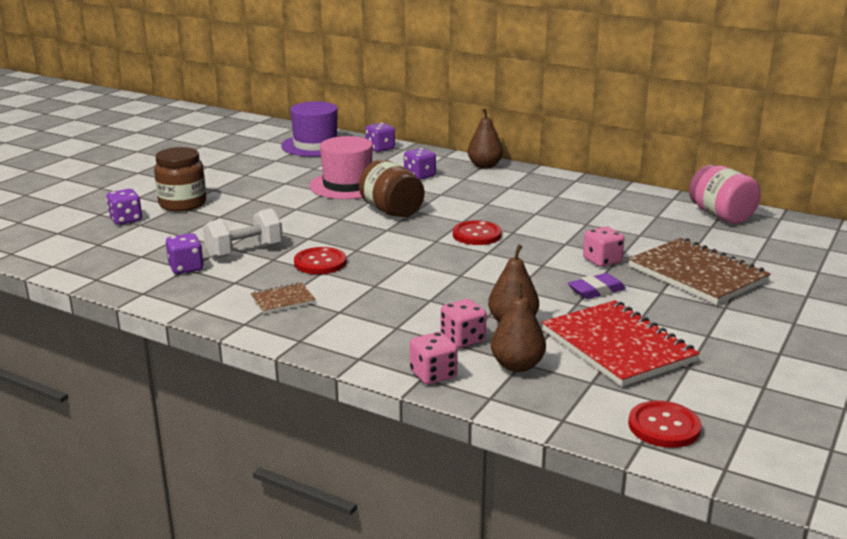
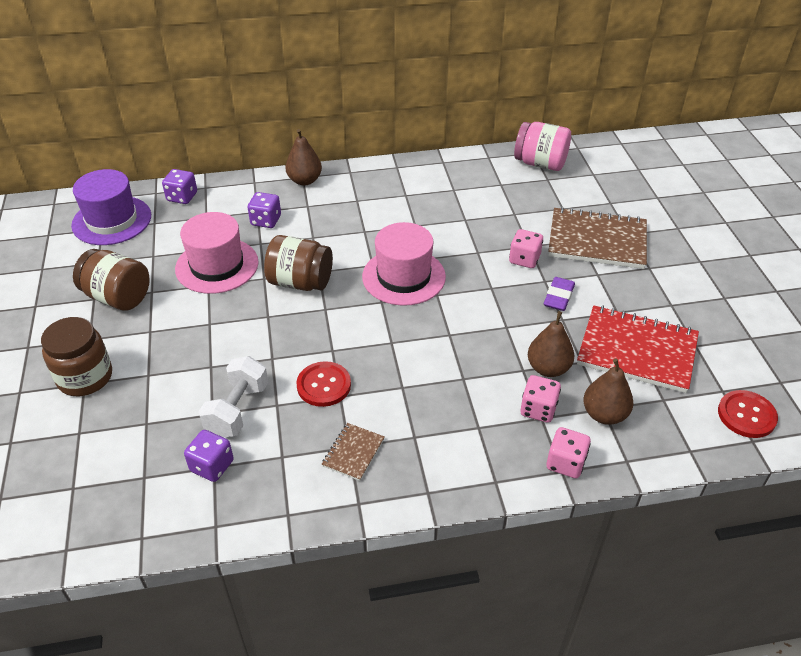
camera: 40 degrees left, 20 degrees up
(126, 220) = (54, 435): purple dice -> none
(260, 178) = (118, 297): none -> brown jar
(477, 235) = (403, 276): red button -> pink hat

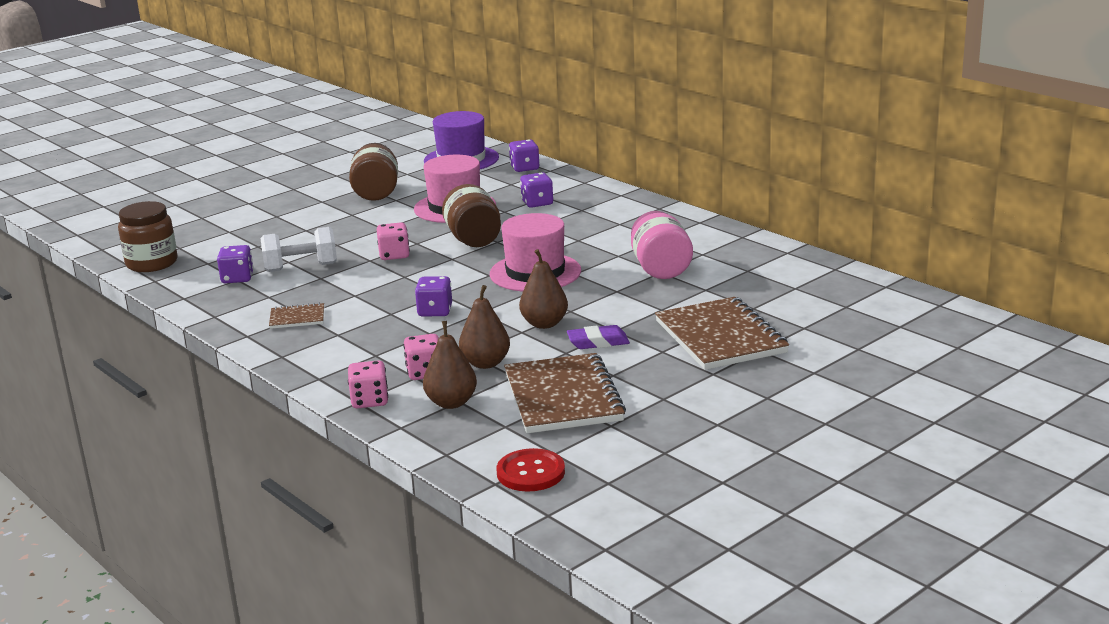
camera: 60 degrees right, 20 degrees down
(85, 377) = (282, 214): brown jar -> brown jar (152, 263)
(304, 180) = (617, 197): brown pear -> brown pear (544, 324)
(324, 385) = (360, 286): red button -> none
(424, 359) = (435, 311): none -> purple dice
(524, 259) = (636, 312): pink dice -> pink dice (394, 255)
(540, 163) = (819, 277): pink jar -> pink jar (660, 269)
(637, 351) = (563, 397): red notebook -> brown notebook

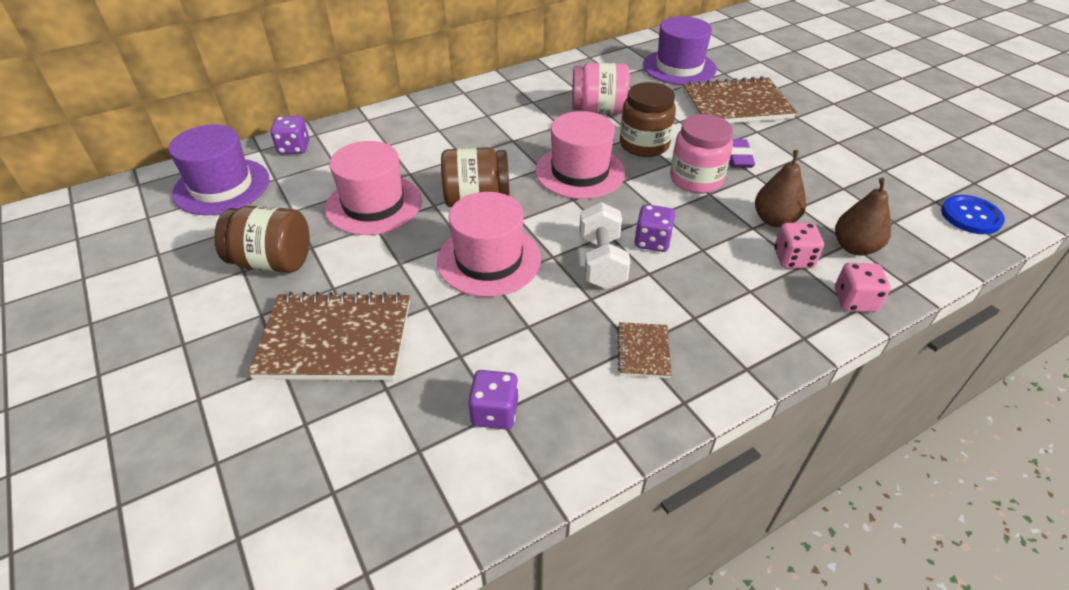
camera: 80 degrees left, 20 degrees up
(152, 263) = (381, 532): brown jar -> brown jar (644, 145)
(301, 267) = (487, 343): white dumbbell -> white dumbbell (602, 262)
(394, 255) = (489, 260): pink dice -> pink hat
(530, 472) = (971, 216): red button -> blue button
(537, 203) = (402, 151): purple dice -> none
(544, 324) = (696, 179): brown pear -> pink jar
(563, 397) = (839, 186): brown notebook -> brown notebook (335, 339)
(798, 300) = (679, 67): none -> purple hat

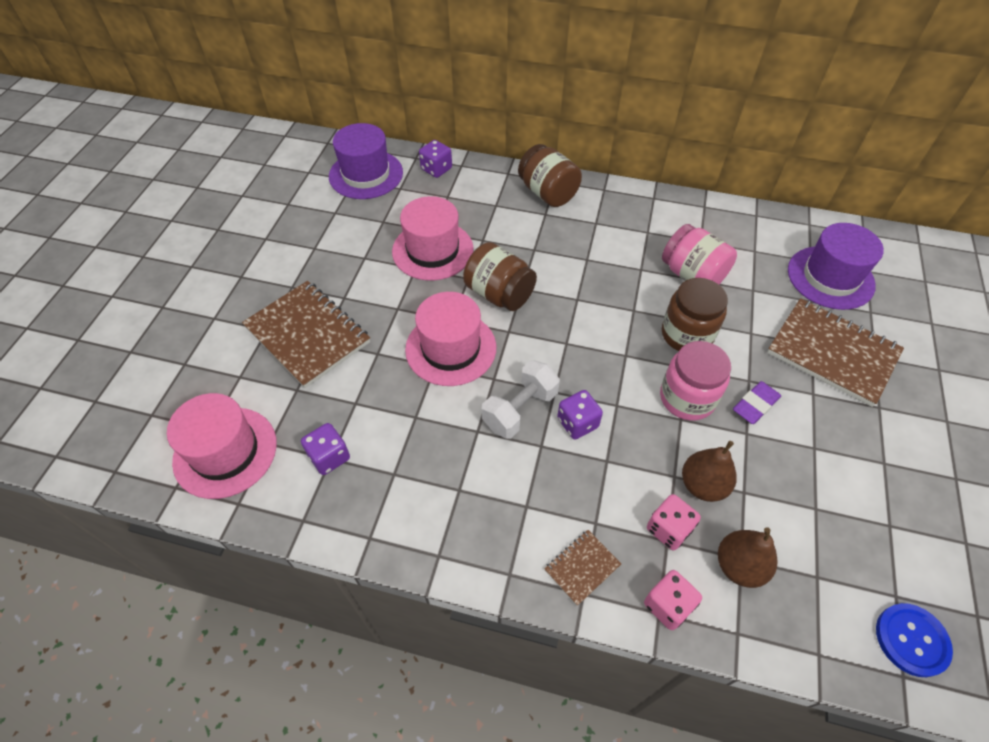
camera: 45 degrees right, 10 degrees up
(273, 262) = (334, 253): brown jar -> brown jar (548, 193)
(580, 172) = (601, 323): pink hat -> pink hat (225, 452)
(643, 351) = (460, 498): brown notebook -> brown notebook (582, 567)

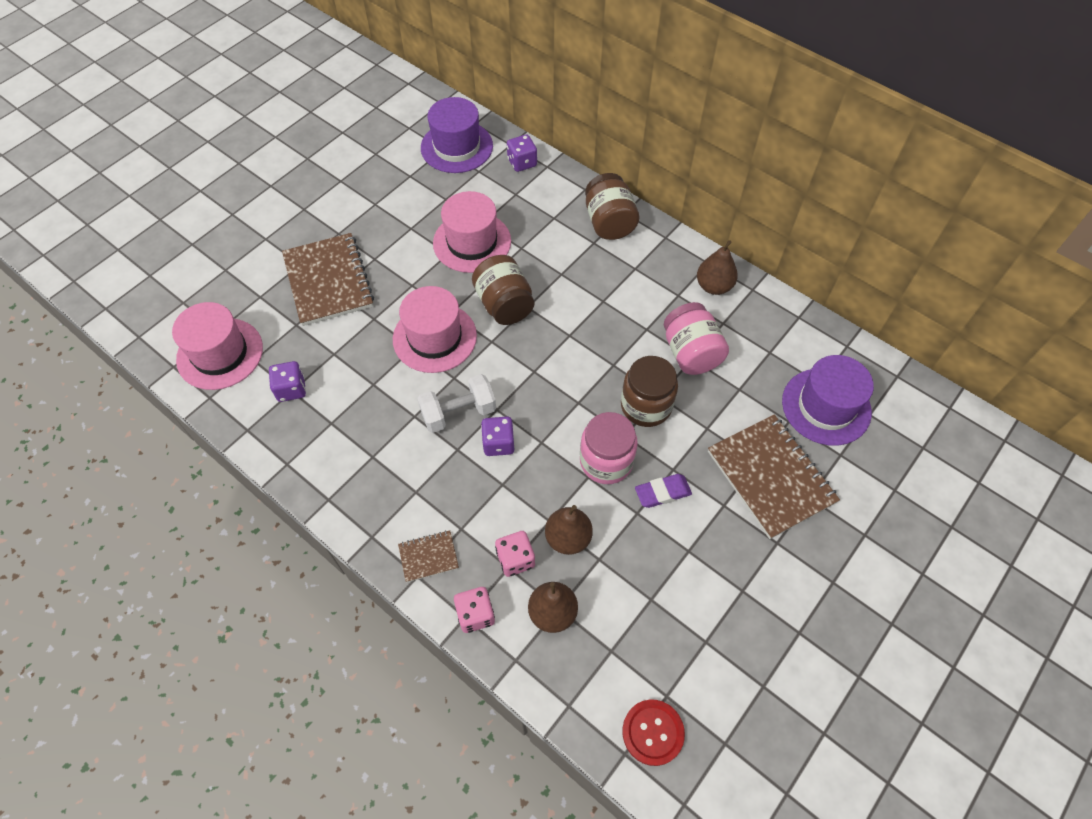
camera: 25 degrees right, 5 degrees up
(672, 215) = (714, 286): none -> brown pear
(911, 640) = (653, 732): blue button -> red button

